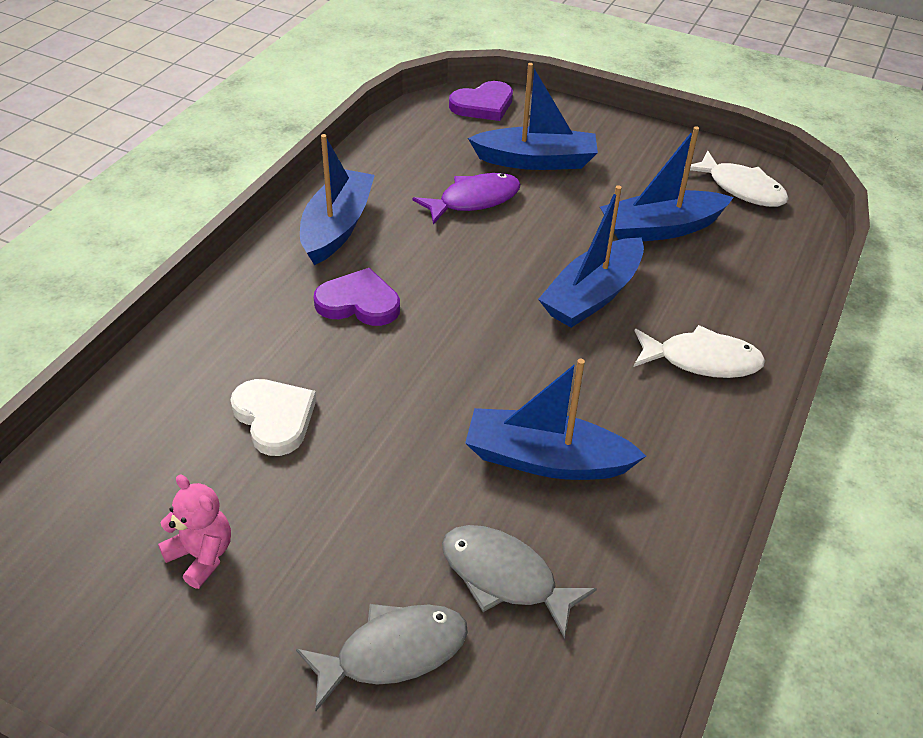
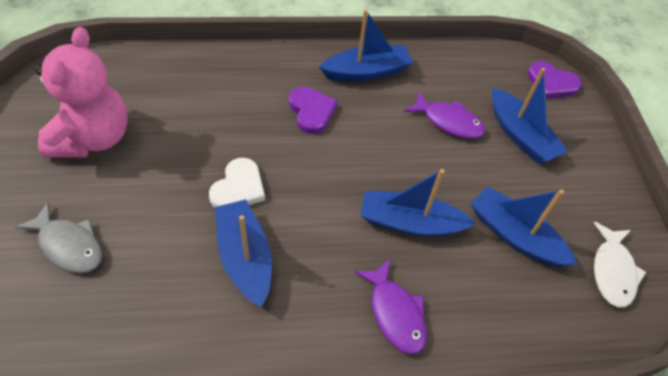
camera: 55 degrees right, 10 degrees up
(201, 556) = (93, 138): pink teddy bear -> pink teddy bear, size x2.18
(274, 418) = (199, 119): white heart -> white heart (238, 188)
(505, 577) = (143, 275): grey fish -> none
(702, 360) = (395, 313): white fish -> purple fish

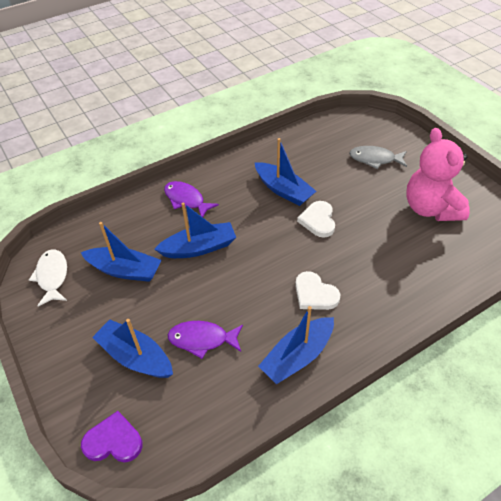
camera: 160 degrees right, 5 degrees down
(311, 111) = (314, 294): purple heart -> white heart

